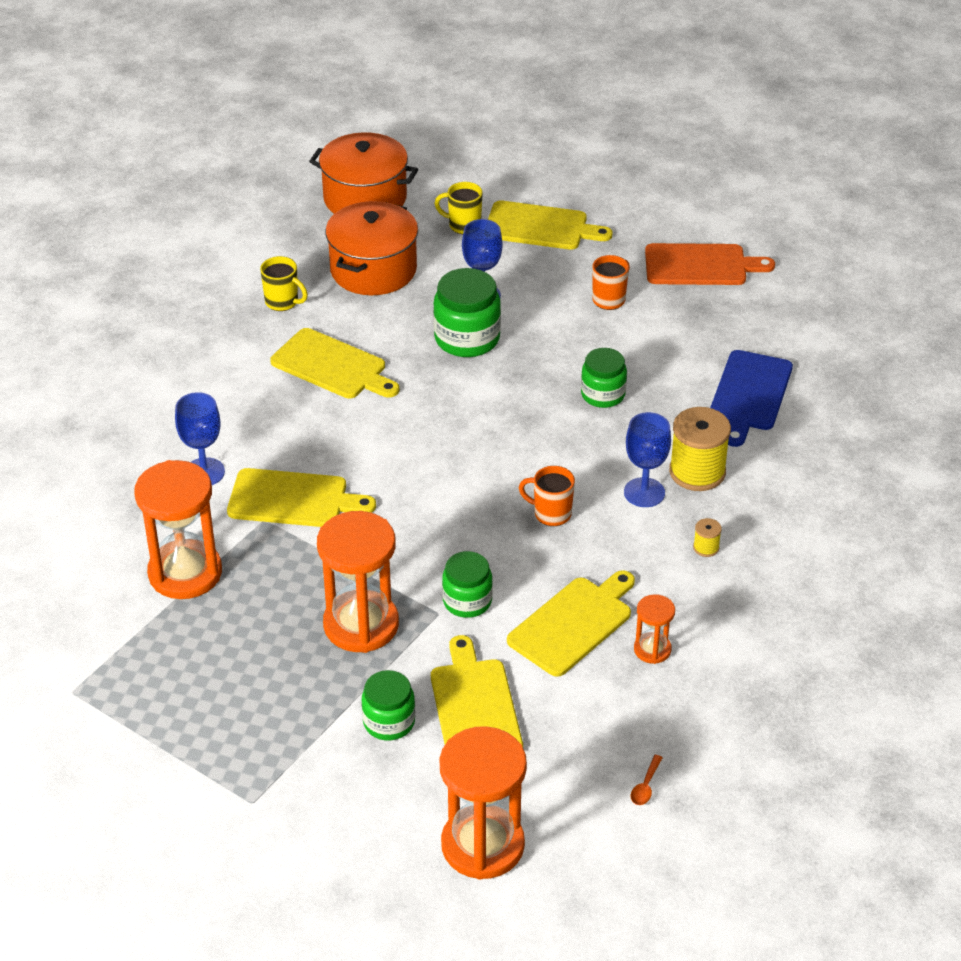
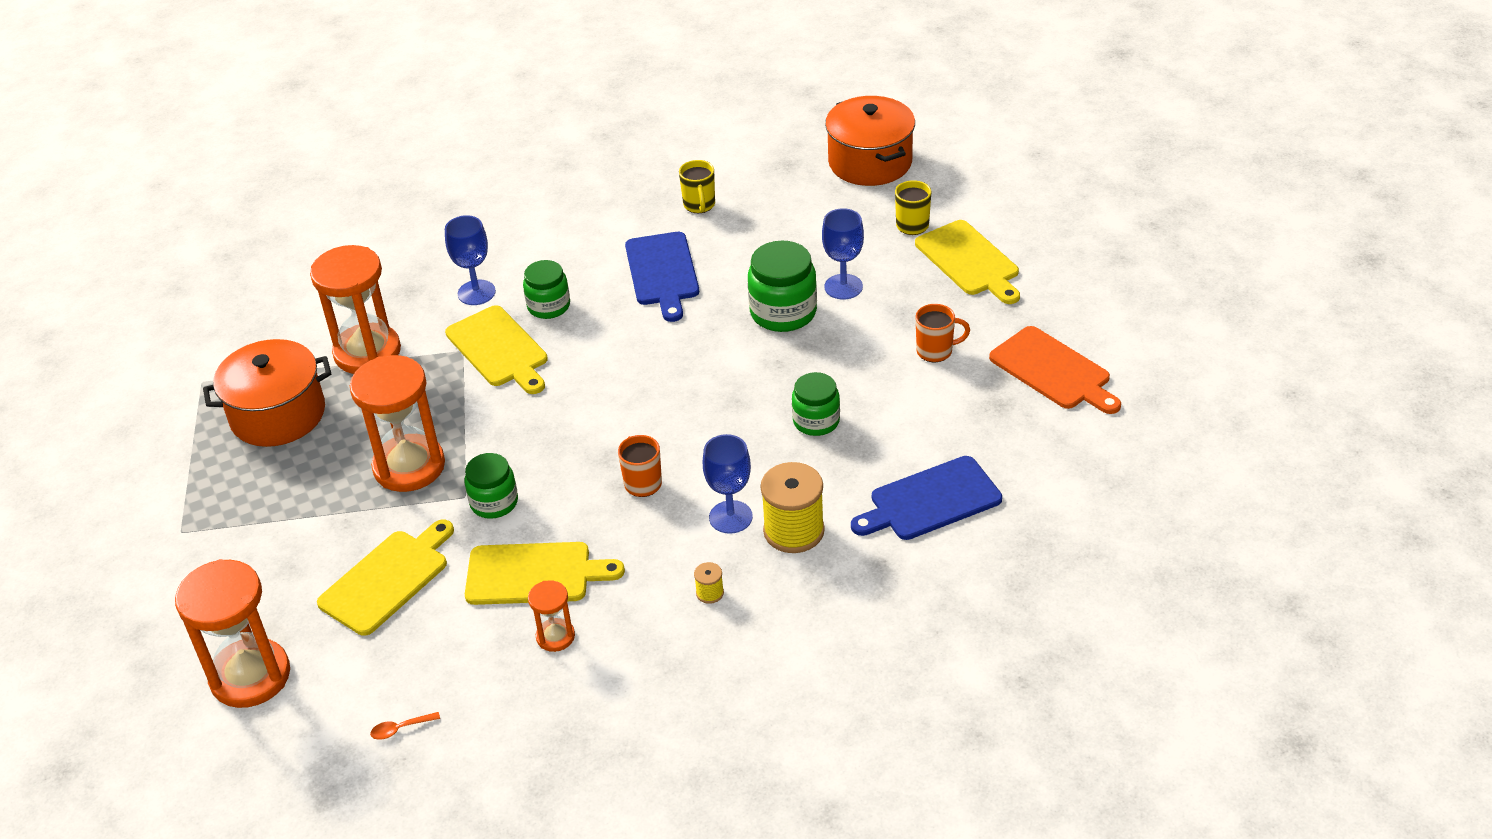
camera: 50 degrees right, 0 degrees up
(332, 366) = (663, 272): yellow cutting board -> blue cutting board
(373, 270) = (795, 219): orange pot -> orange pot (278, 414)
(389, 722) = (326, 546): green jar -> green jar (549, 306)

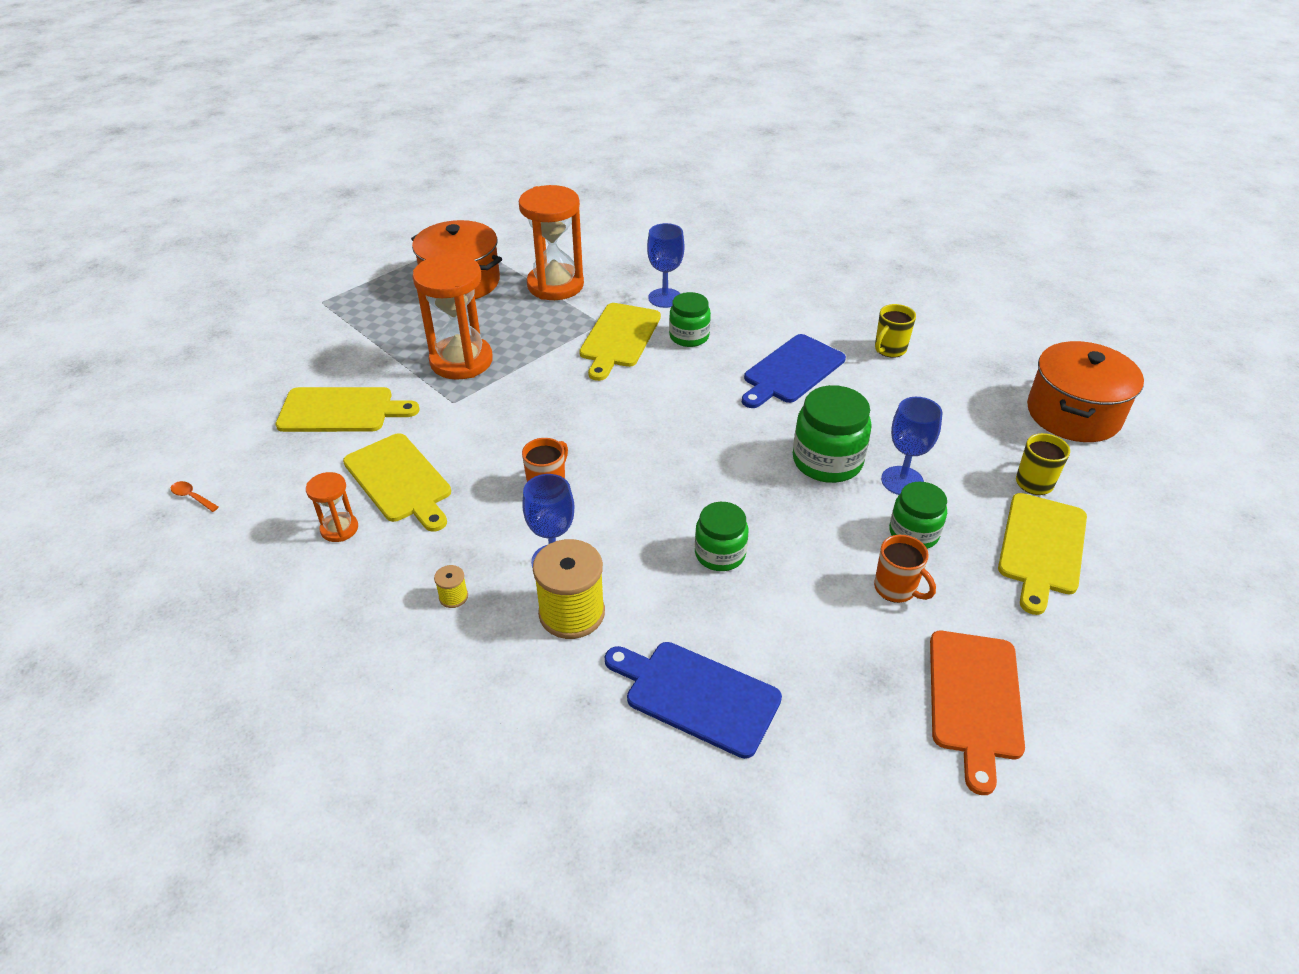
camera: 50 degrees right, 0 degrees up
(250, 676) = (206, 399): orange hourglass -> none
(494, 502) = (459, 419): green jar -> green jar (913, 533)

